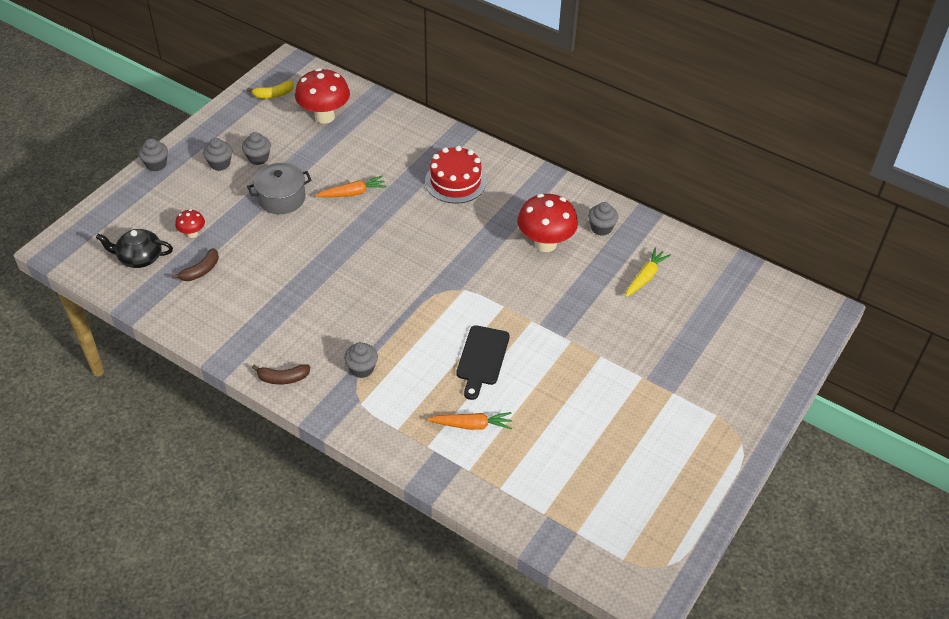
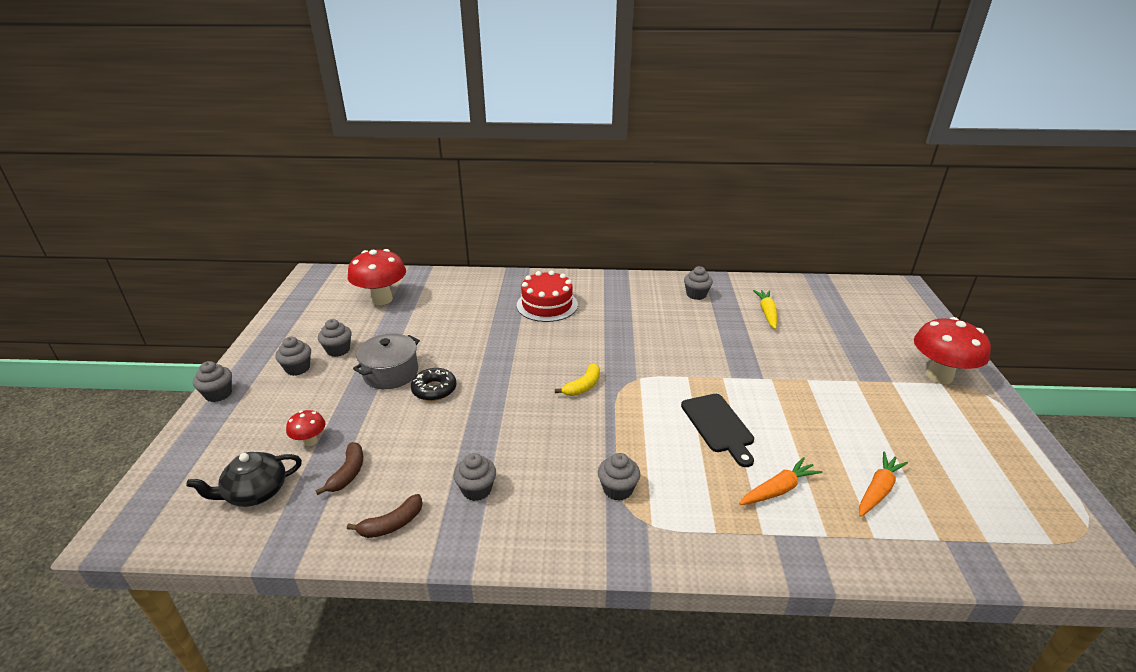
camera: 30 degrees left, 15 degrees down
(271, 323) = (476, 489): none -> grey cupcake
(273, 95) = (316, 299): yellow banana -> yellow banana (583, 386)
(283, 378) = (541, 542): brown banana -> brown banana (392, 524)
(302, 228) = (434, 389): none -> black donut
(353, 193) = (461, 344): orange carrot -> orange carrot (878, 490)
(545, 244) = (667, 319): red mushroom -> red mushroom (939, 376)

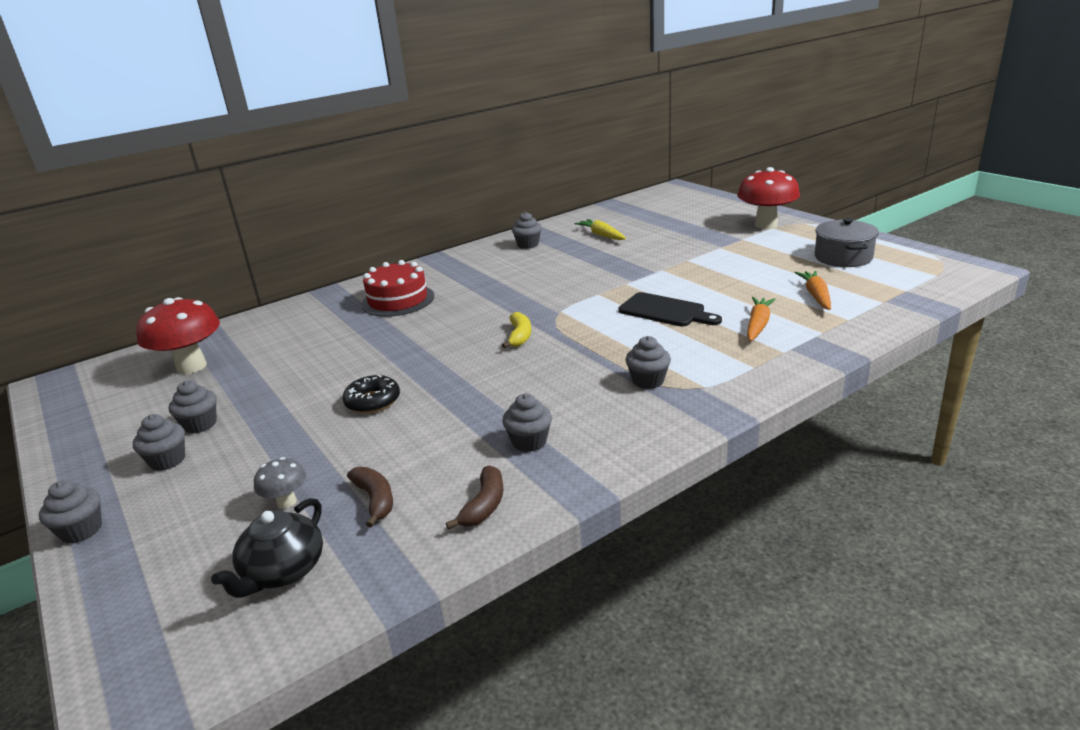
camera: 35 degrees left, 5 degrees down
(310, 441) = (286, 502): red mushroom -> grey mushroom
(391, 373) = (301, 412): grey pot -> grey pot (843, 257)

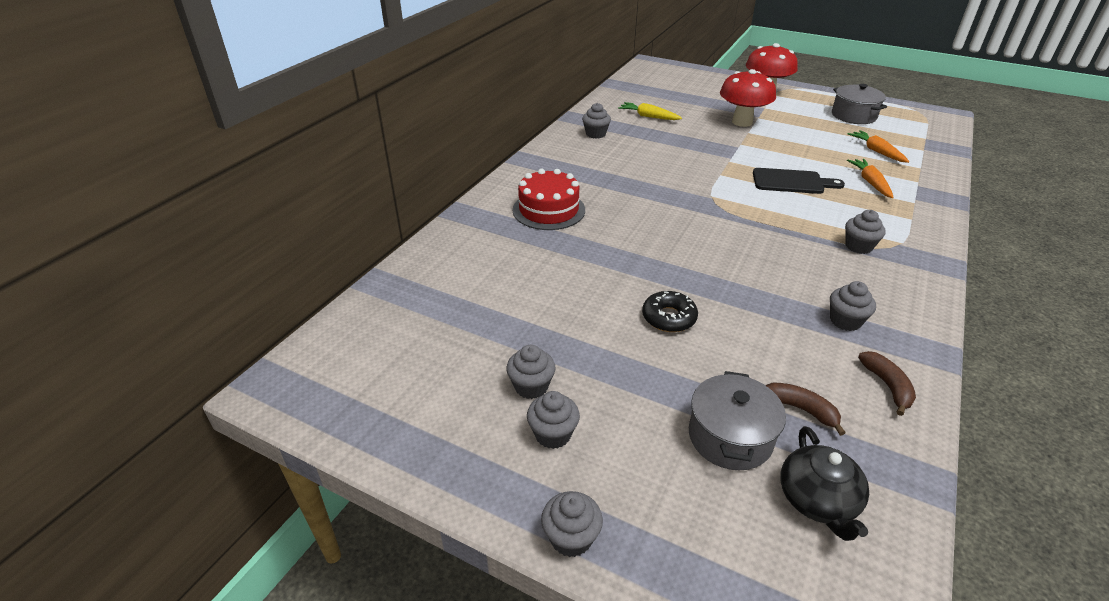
camera: 30 degrees left, 10 degrees up
(191, 367) = (426, 326): red mushroom -> red mushroom (742, 122)
(286, 502) = (730, 437): grey mushroom -> grey pot
(519, 336) = (709, 226): yellow banana -> none

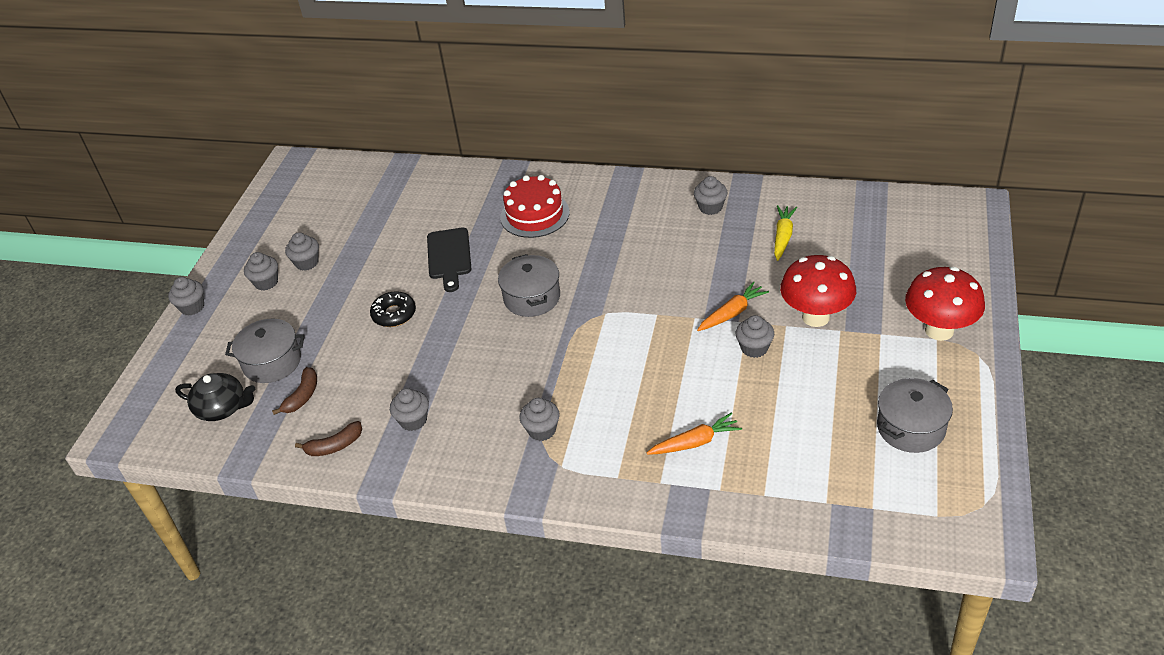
camera: 80 degrees right, 5 degrees up
(675, 228) = (532, 298): none -> grey pot
(770, 146) = (754, 348): none -> grey cupcake
(791, 182) = (665, 373): black cutting board -> black cutting board (449, 256)
(818, 500) = (222, 408): black teapot -> black teapot turned 150 degrees counterclockwise
(876, 151) = (794, 451): orange carrot -> orange carrot (732, 313)

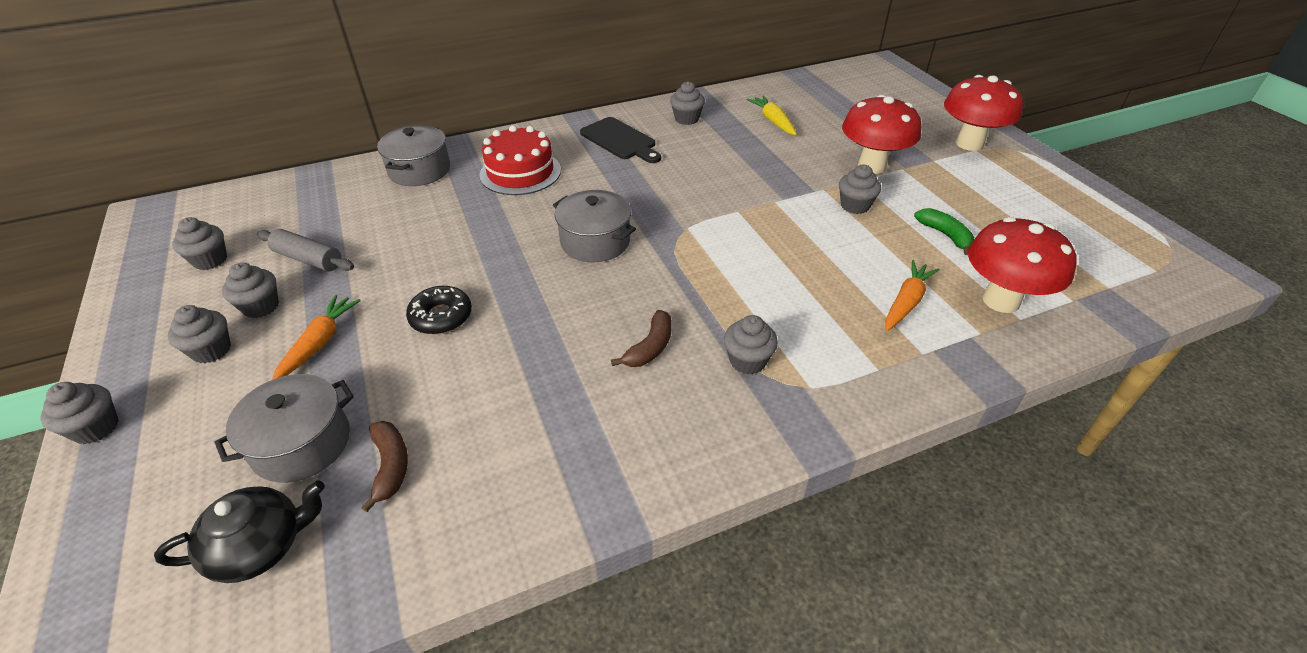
camera: 40 degrees left, 0 degrees up
(334, 446) = (500, 508): brown banana -> brown banana (650, 347)
(353, 237) = (308, 259): none -> grey rolling pin
(413, 420) = (583, 422): grey cupcake -> grey cupcake (210, 260)
(449, 256) = (457, 237): black cutting board -> black cutting board (620, 140)
(732, 313) = (802, 187): orange carrot -> orange carrot (319, 343)
(768, 475) = (1001, 301): none -> red mushroom
(796, 405) = (945, 235): none -> green banana
(911, 428) = (1047, 215): grey pot -> grey pot (419, 170)

